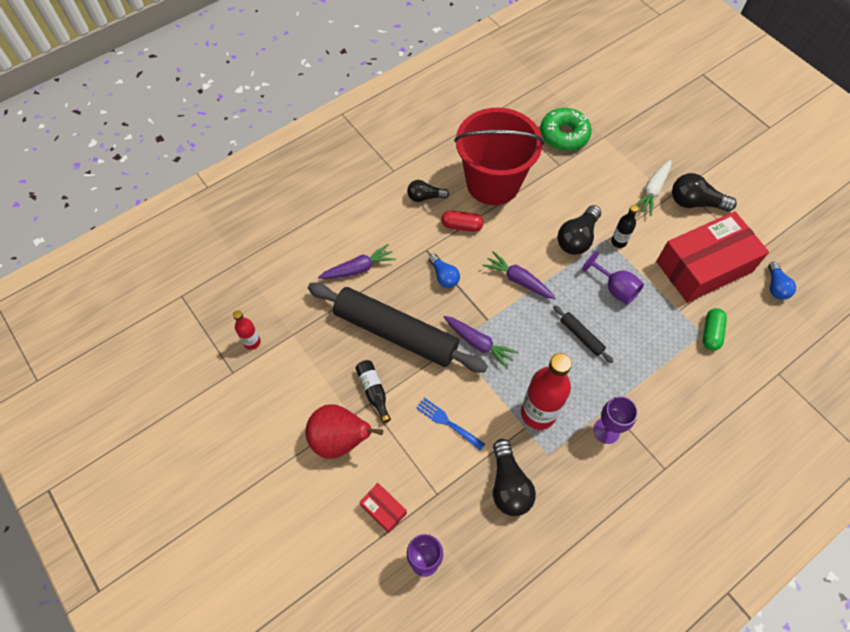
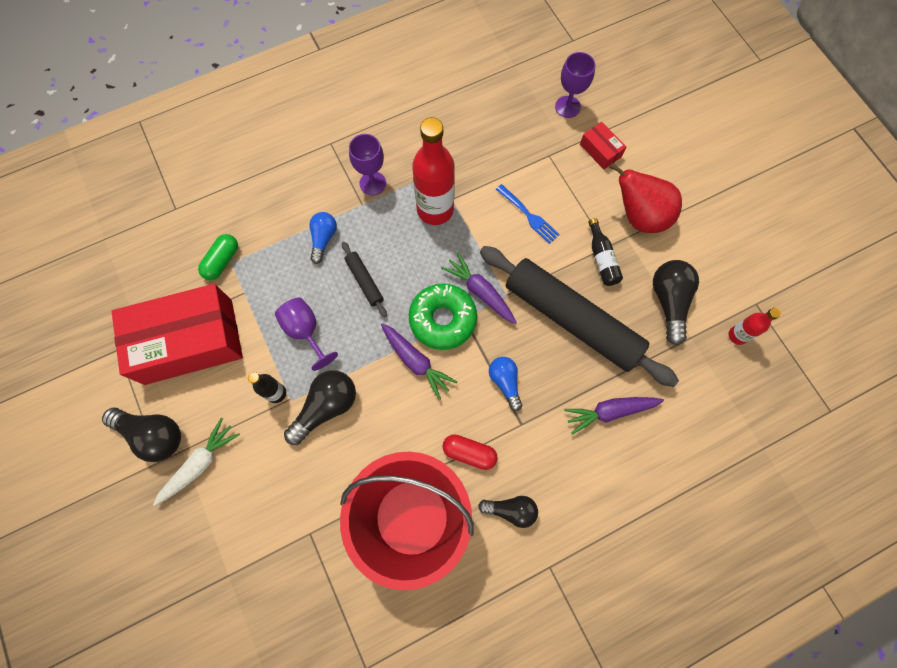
camera: 170 degrees left, 10 degrees up
(508, 485) = (480, 152): black light bulb -> black light bulb (669, 302)
(564, 135) = (284, 591): green donut -> green donut (442, 319)
(775, 287) = (120, 302): blue light bulb -> blue light bulb (323, 239)

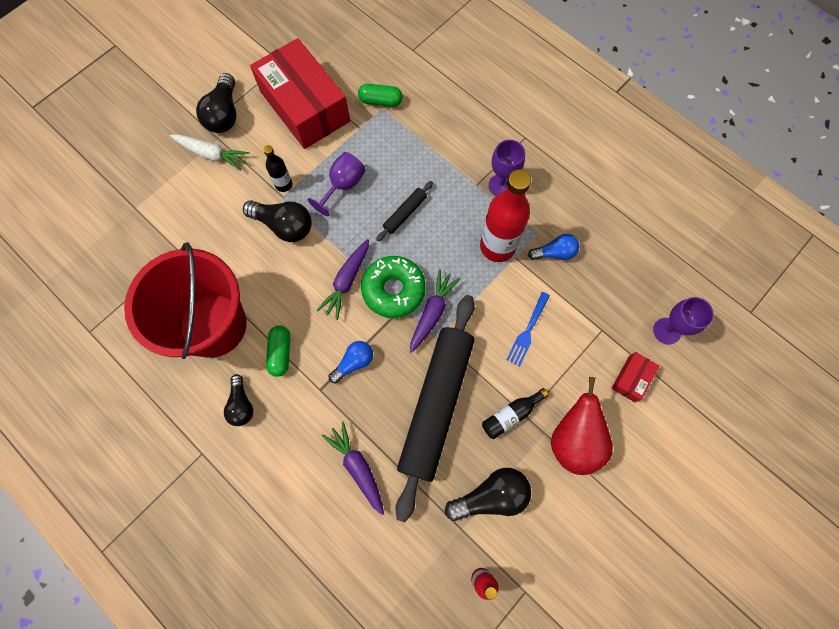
camera: 70 degrees right, 0 degrees up
(323, 239) = (431, 167): blue light bulb -> blue light bulb (554, 253)
(469, 453) = (281, 353): red capsule -> green capsule

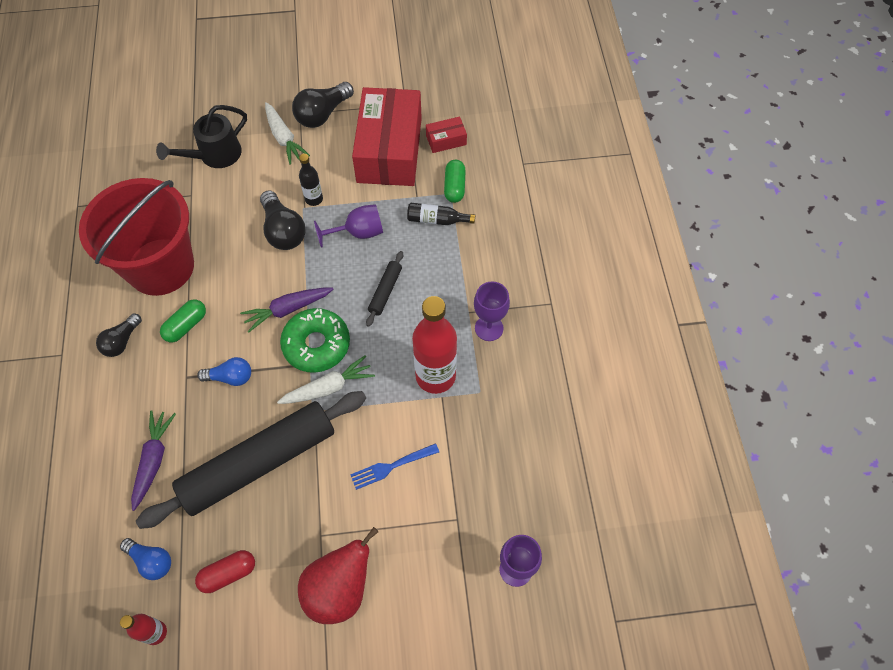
camera: 40 degrees right, 10 degrees down
(168, 208) = (214, 156): none -> black watering can
(380, 101) = (454, 187): green capsule -> green capsule turned 45 degrees clockwise
(405, 213) = (385, 291): black rolling pin -> black rolling pin turned 60 degrees counterclockwise
(432, 313) = (328, 387): purple carrot -> white carrot
(491, 496) = (228, 574): black light bulb -> red capsule
(511, 415) = (309, 523): black bottle -> black bottle (437, 220)
(554, 253) = (480, 420): blue light bulb -> blue light bulb (151, 561)
(631, 378) = (441, 583): red box -> red box (446, 140)

